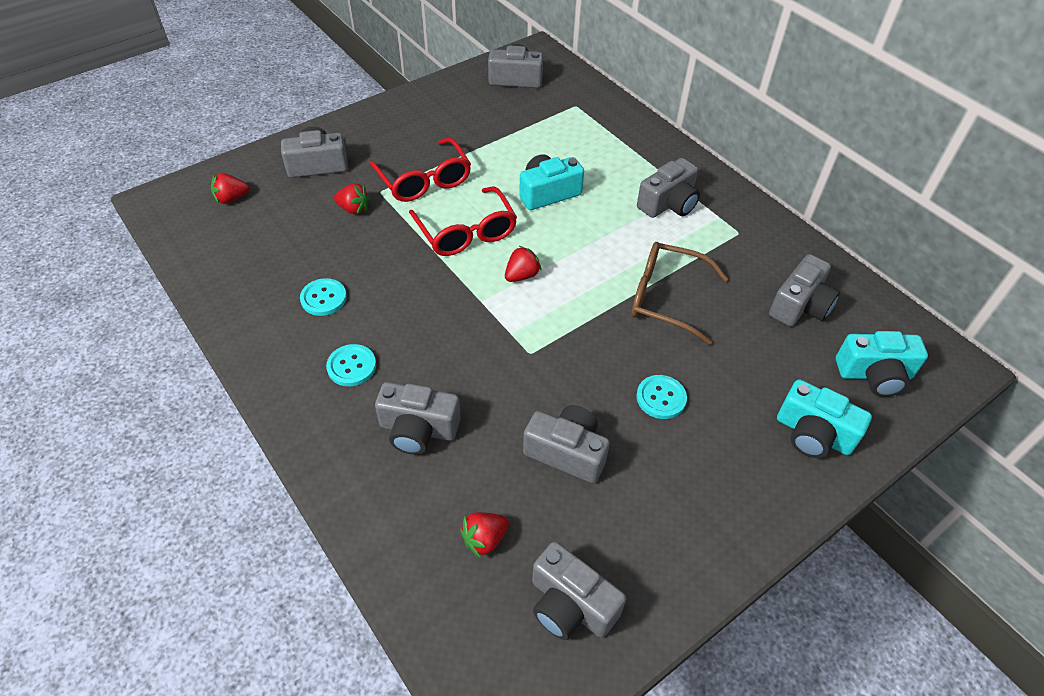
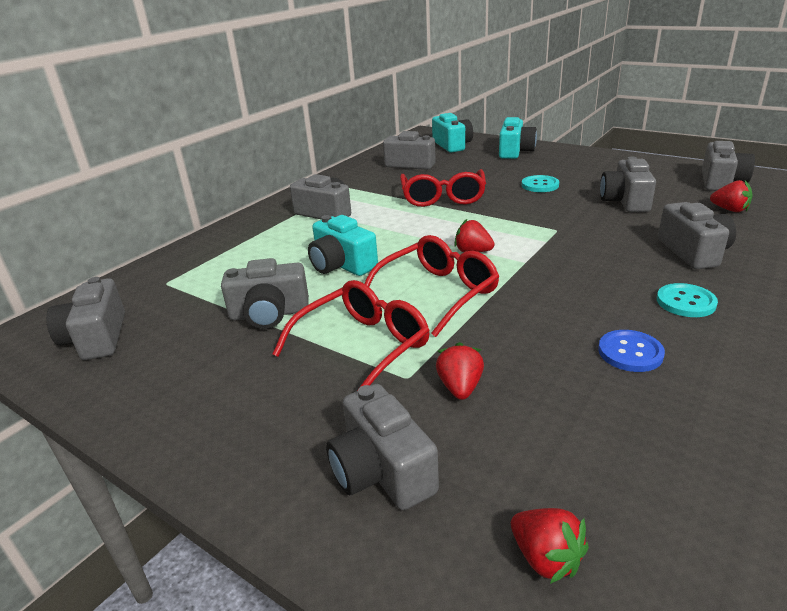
camera: 105 degrees left, 20 degrees down
(323, 298) = (630, 352): turquoise button -> blue button
(495, 147) = (269, 314): none -> grey camera
(665, 298) = (443, 197): brown glasses -> red glasses

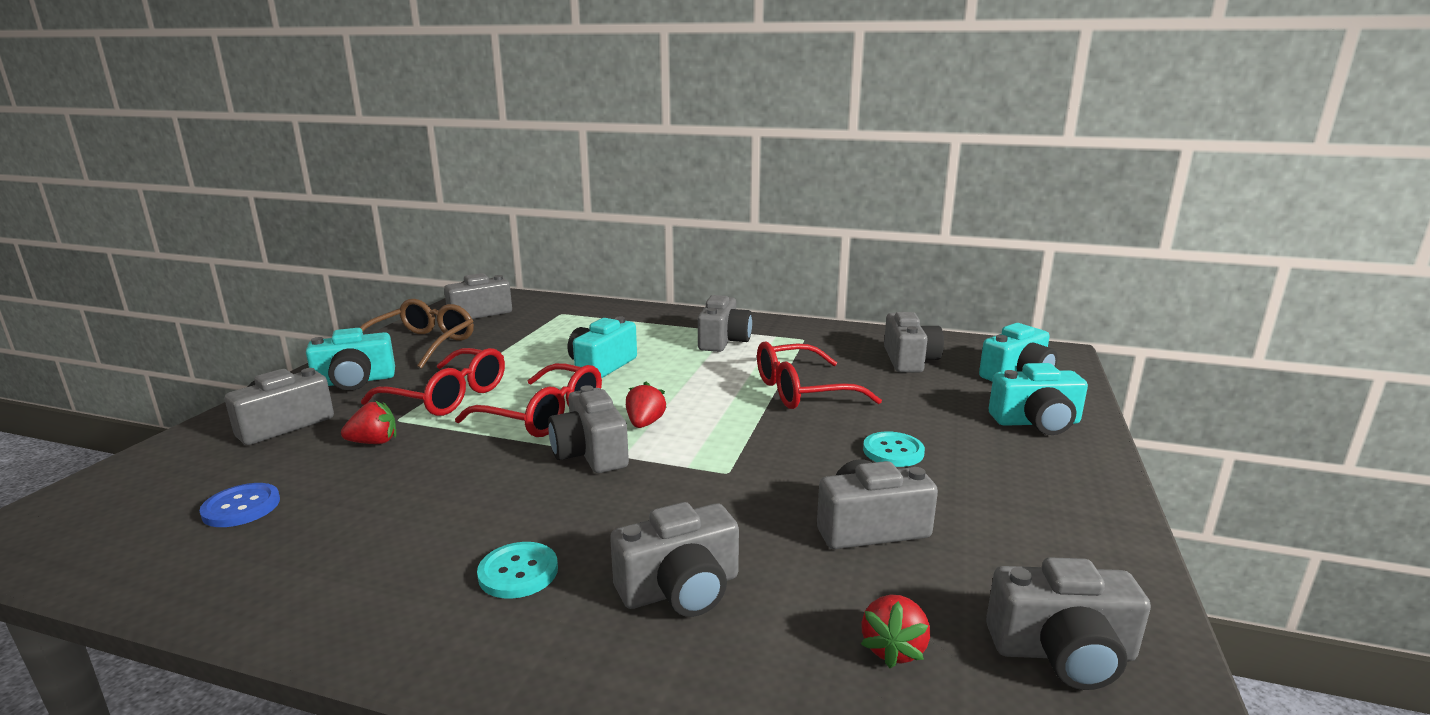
camera: 70 degrees right, 10 degrees down
(175, 377) = (422, 344): none -> brown glasses
(267, 423) = (355, 381): none -> turquoise camera
(269, 314) = (508, 355): grey camera -> grey camera (590, 453)
(546, 558) = (158, 491): red strawberry -> none
(630, 352) = (407, 527): blue button -> blue button (241, 507)

